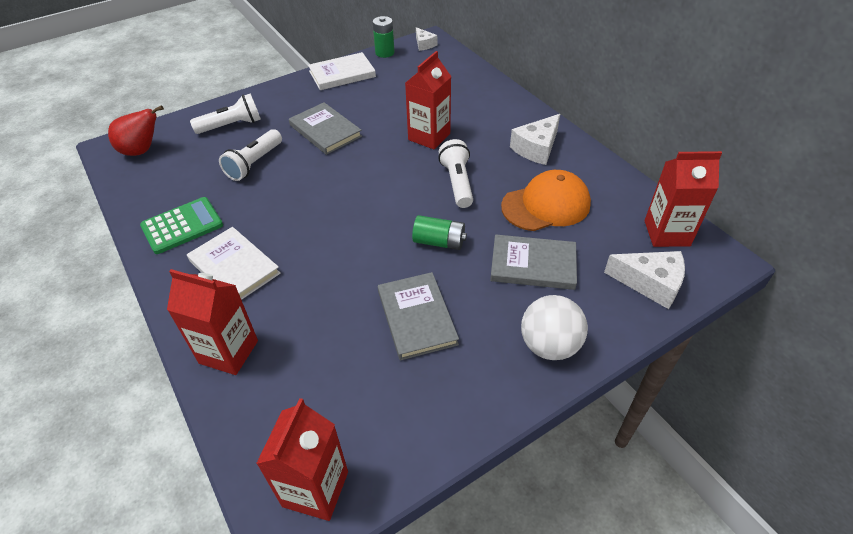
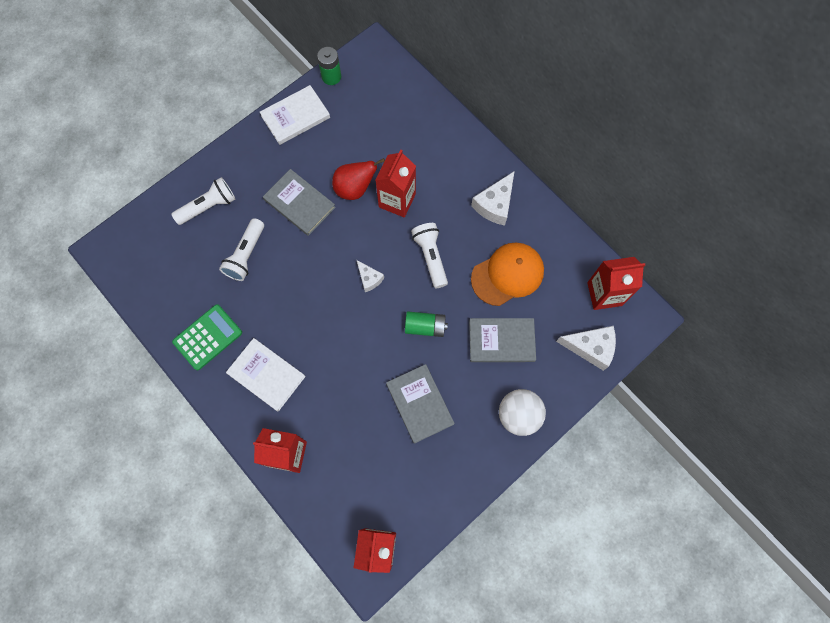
camera: 10 degrees left, 25 degrees up
(142, 151) = (136, 251): red pear -> red pear (355, 188)
(424, 44) = (369, 58): white cheese -> white cheese (369, 278)

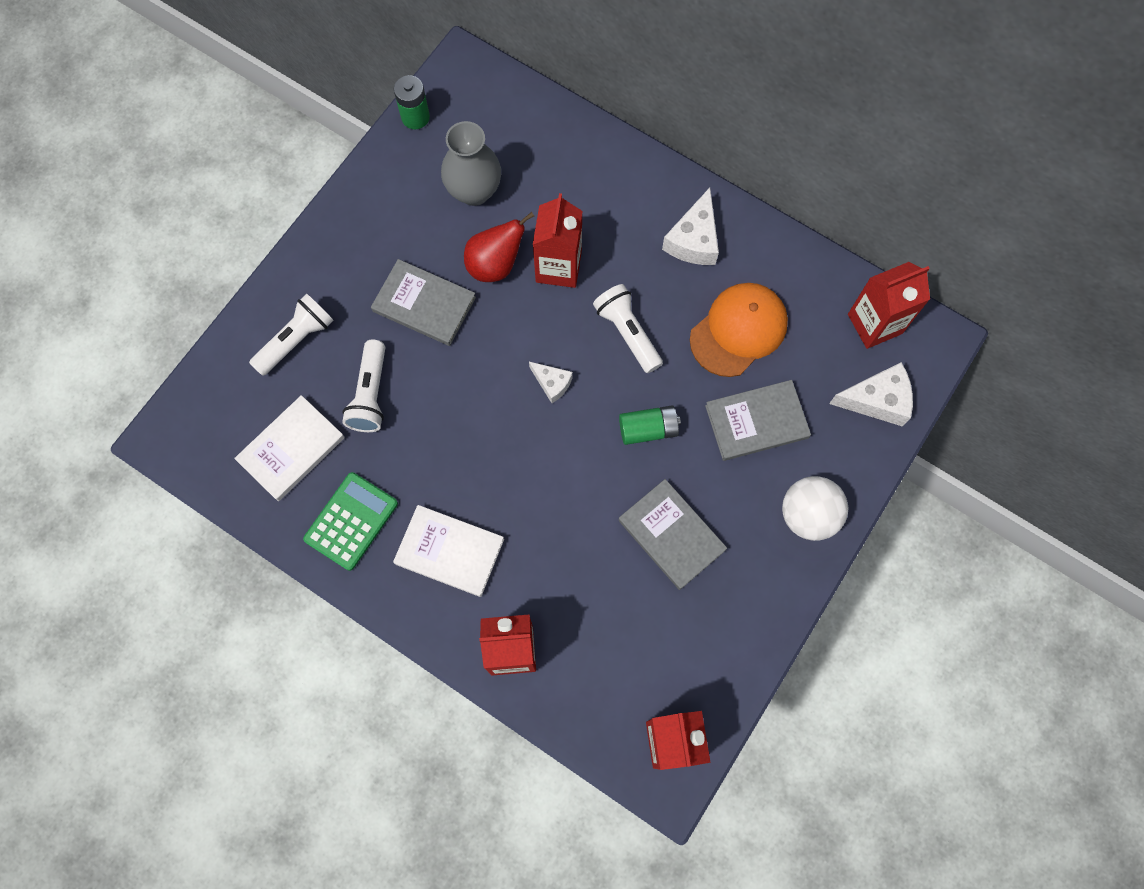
camera: 15 degrees left, 0 degrees up
(295, 117) = (381, 185): white book -> white book (291, 449)
(355, 135) = (474, 191): none -> grey vase

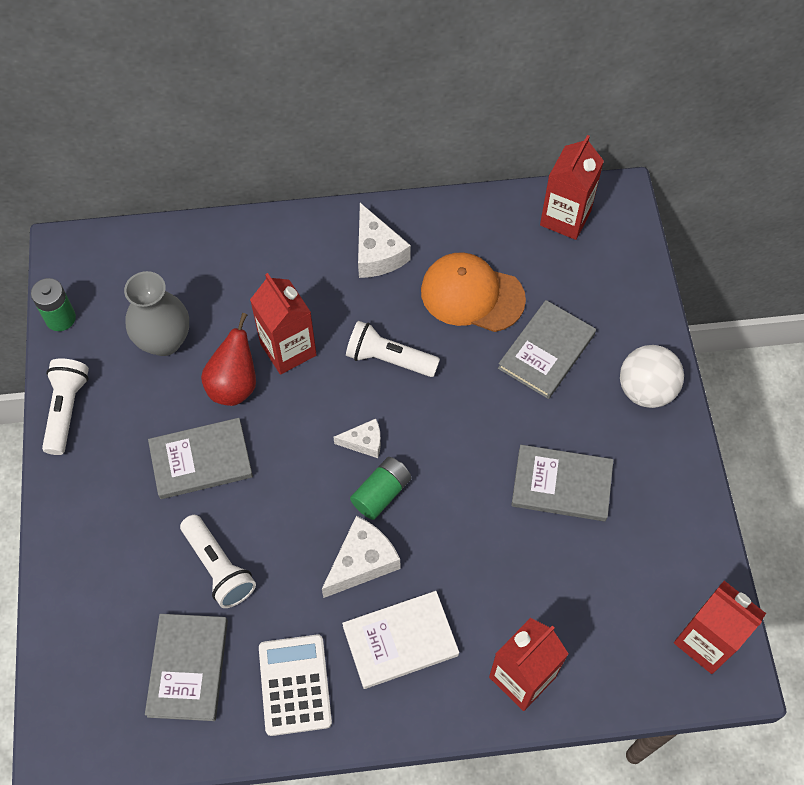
camera: 40 degrees left, 10 degrees down
(291, 449) = (188, 668): white book -> grey book
(296, 340) = (112, 573): white flashlight -> white flashlight (66, 410)
(351, 521) = (295, 685): green calculator -> white calculator
(648, 429) = (471, 419): green battery -> green battery (381, 493)
(738, 330) = (472, 295): orange cap -> orange cap turned 75 degrees counterclockwise
(877, 400) = (617, 270): white cheese -> white cheese (362, 562)

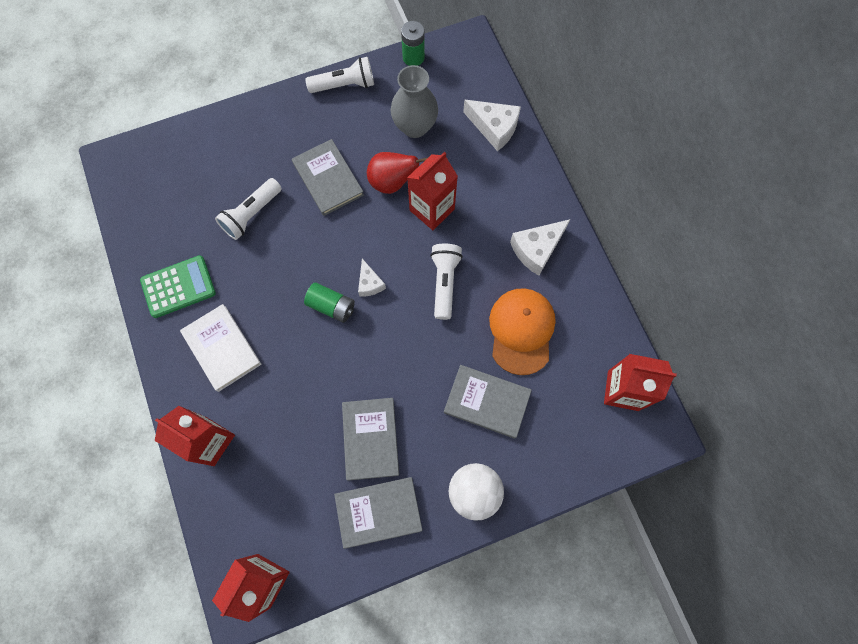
camera: 75 degrees right, 10 degrees up
(188, 668) = (178, 217): grey book -> grey book (378, 512)
(295, 685) = (178, 287): white calculator -> green calculator
(362, 562) = (275, 307): white cheese -> white cheese (494, 128)

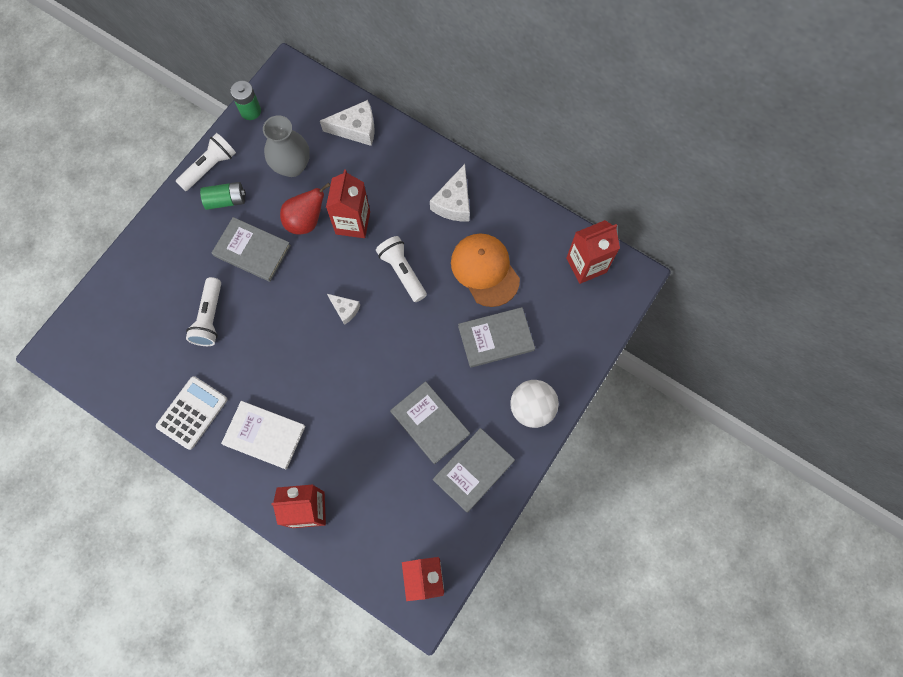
camera: 35 degrees left, 0 degrees up
(178, 287) = (192, 413): green calculator -> white calculator
(331, 306) = (328, 346): green battery -> green battery (226, 200)

